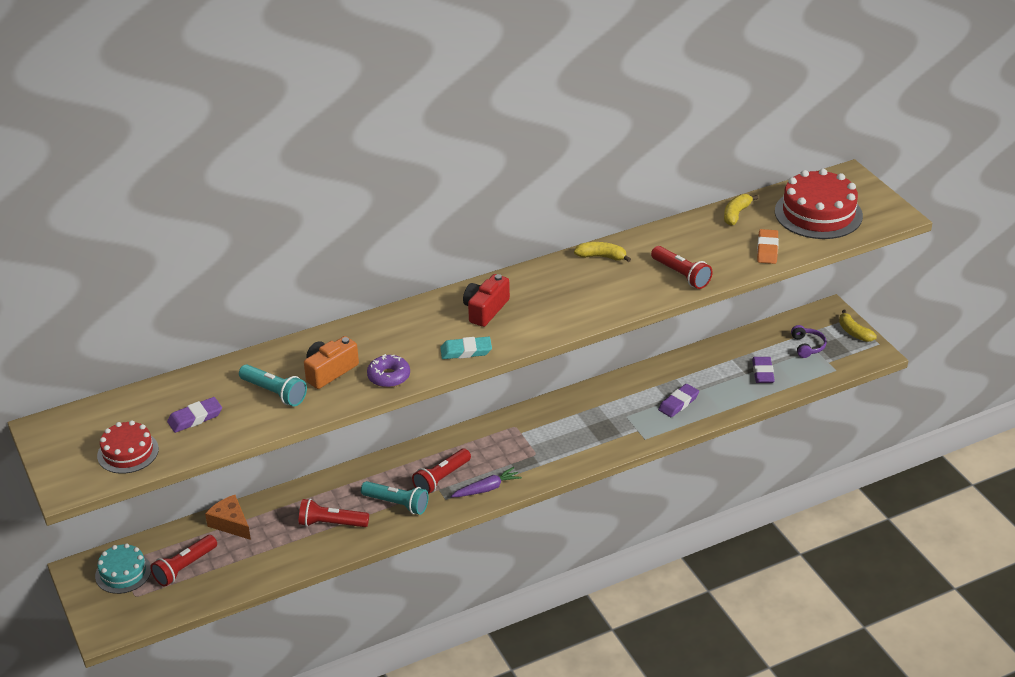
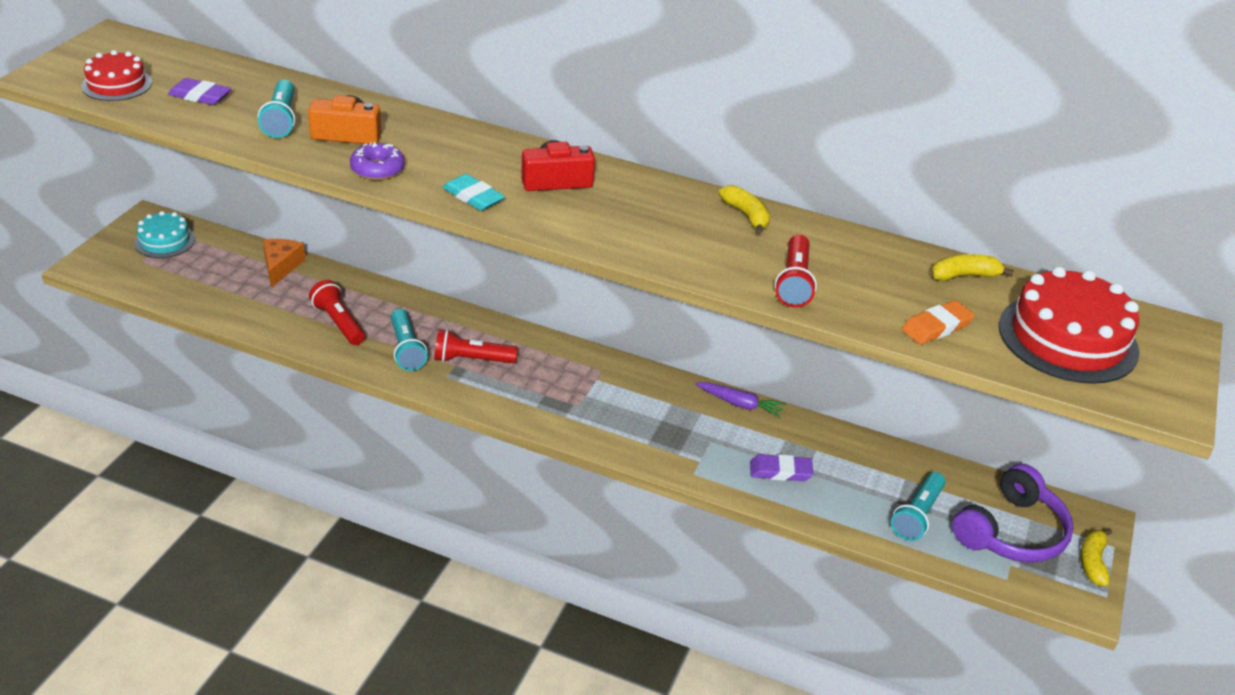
camera: 45 degrees right, 0 degrees up
(184, 567) = (201, 269): red flashlight -> none
(486, 489) = (490, 396): purple carrot -> purple carrot (739, 404)
(762, 372) = (917, 515): purple eraser -> turquoise flashlight
(807, 346) = (1011, 532): purple headphones -> purple headphones, size x2.00

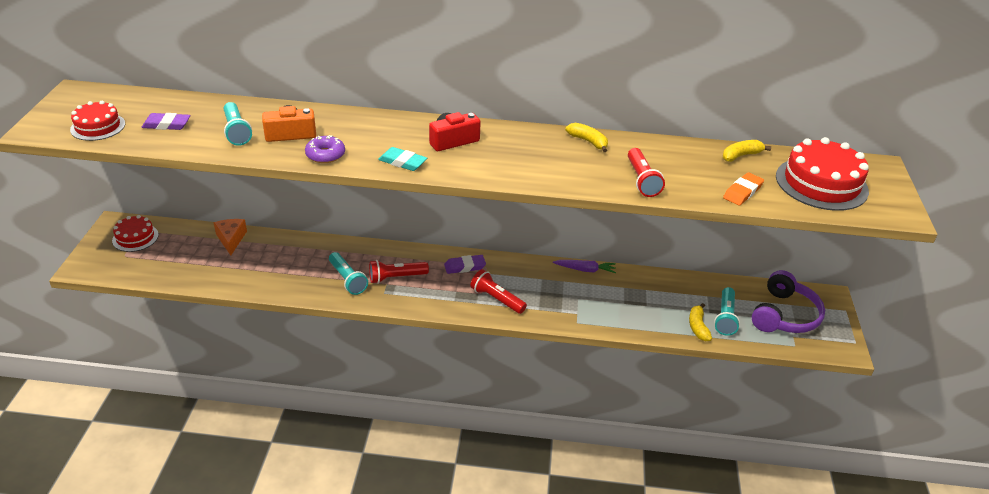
camera: 15 degrees left, 0 degrees up
(164, 241) = (135, 237): turquoise cake -> red cake
(338, 323) = (291, 271): red flashlight -> red flashlight (496, 299)
(780, 471) = (630, 308): purple eraser -> purple eraser (465, 266)
(1092, 562) = (838, 323): yellow banana -> yellow banana (698, 327)

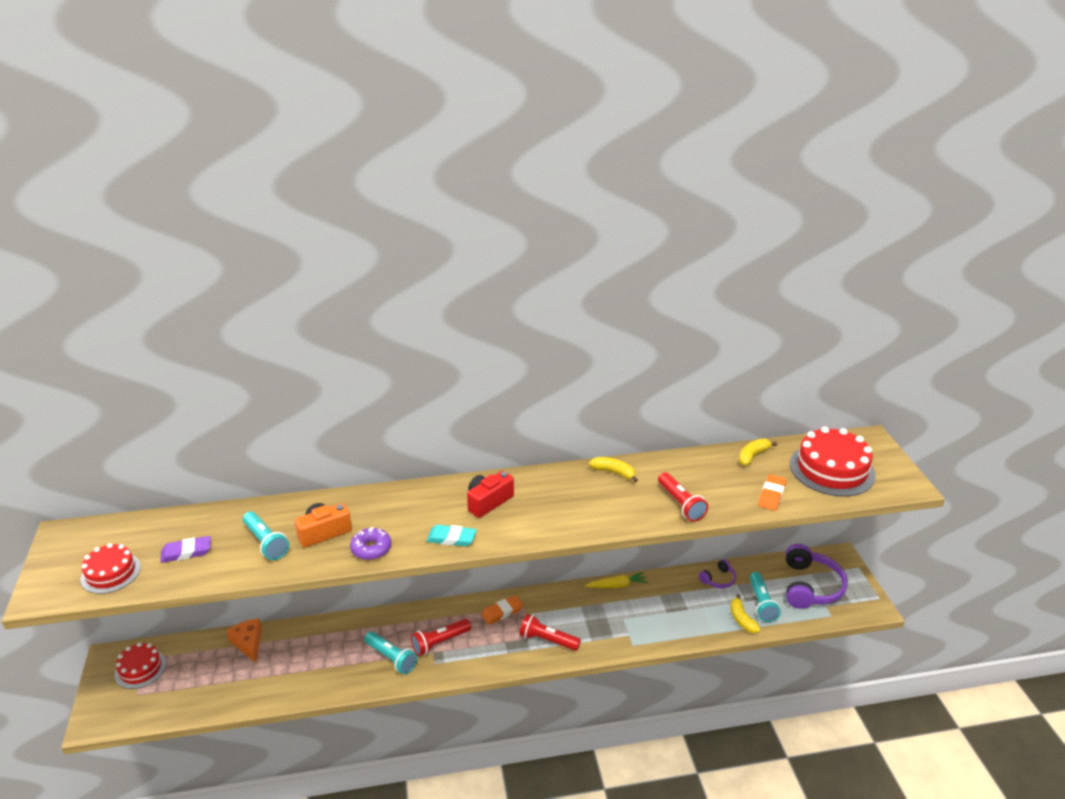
camera: 15 degrees left, 5 degrees down
(465, 266) = (502, 612): purple eraser -> orange eraser
(585, 270) = (617, 585): purple carrot -> yellow carrot
(690, 287) = (718, 579): none -> purple headphones

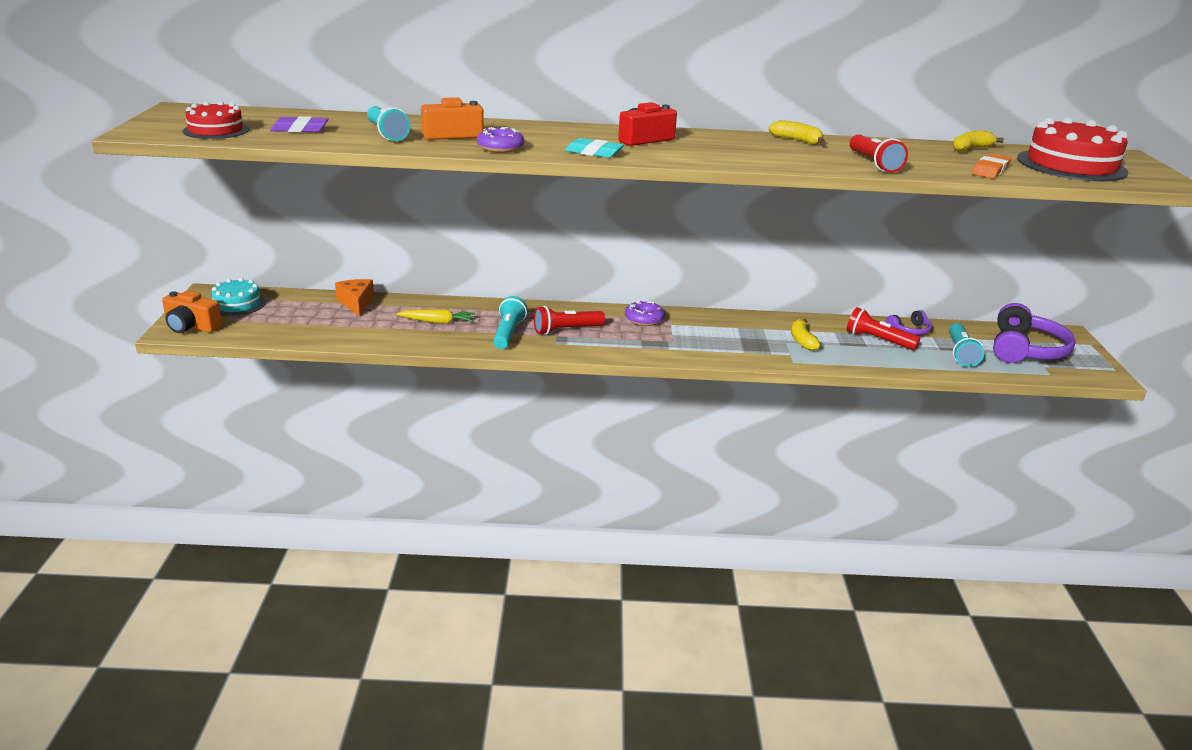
camera: 10 degrees right, 5 degrees down
(107, 712) = (191, 326): none -> orange camera
(140, 669) = (237, 304): red cake -> turquoise cake
(391, 658) = (508, 333): turquoise flashlight -> turquoise flashlight turned 135 degrees counterclockwise
(502, 612) = (644, 319): orange eraser -> purple donut
(547, 640) = (691, 345): red flashlight -> red flashlight (878, 340)
(617, 585) = (784, 319): yellow carrot -> yellow carrot (437, 322)
(742, 619) = (933, 362): yellow banana -> yellow banana (802, 341)

